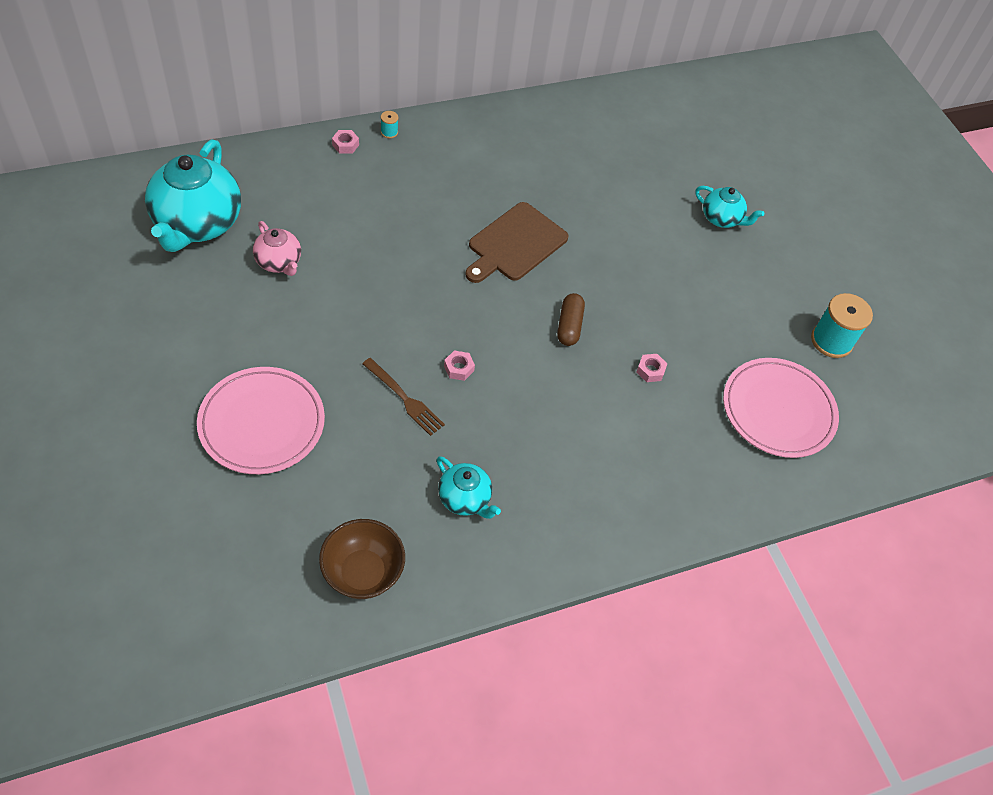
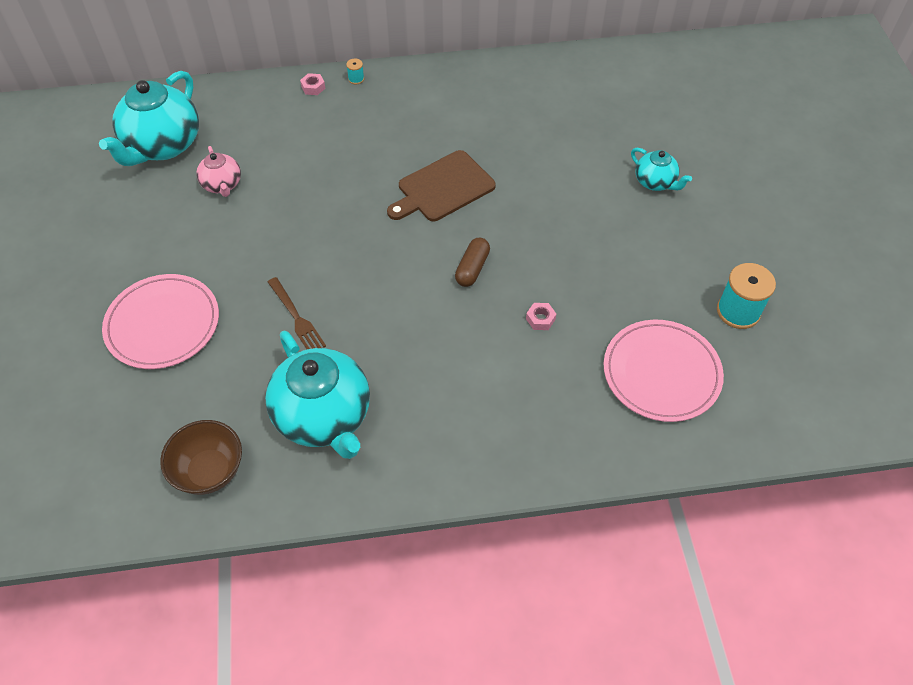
camera: 20 degrees right, 0 degrees up
(459, 368) = (355, 296): pink nut -> none
(465, 499) = (324, 417): turquoise teapot -> turquoise teapot, size x1.96

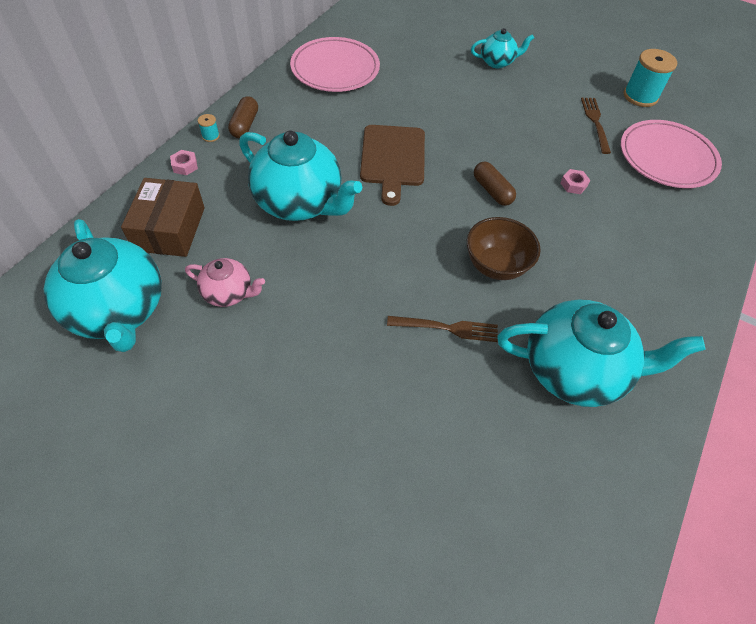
camera: 55 degrees left, 0 degrees up
(163, 324) = (362, 441): pink plate -> pink plate (335, 69)
(209, 471) = (579, 498): brown bowl -> brown bowl (496, 265)
(249, 120) = (169, 229): none -> brown box
(339, 166) = (300, 203): none -> turquoise teapot
(387, 87) = (245, 125): none -> brown capsule
(650, 295) = (595, 122): none -> brown fork

